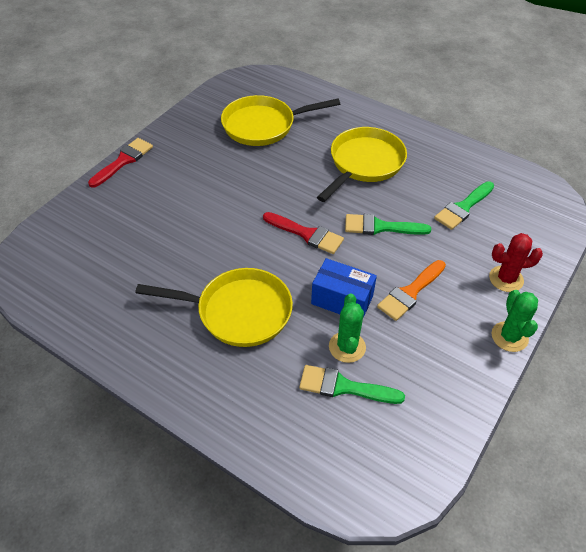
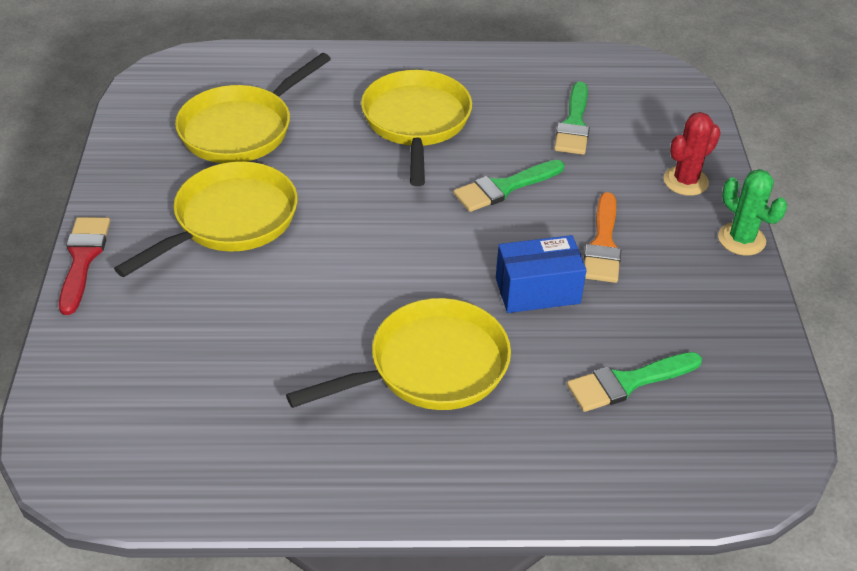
camera: 35 degrees left, 5 degrees down
(211, 174) = (230, 220): none -> yellow pan
(307, 234) = (426, 236): red brush -> none
(347, 347) = (591, 339): green cactus -> none

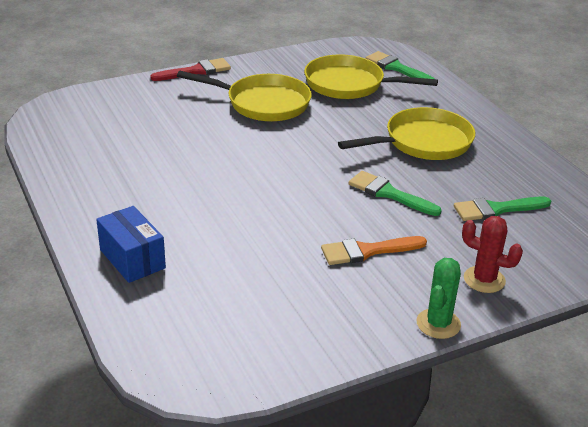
camera: 65 degrees right, 10 degrees down
(430, 367) = (189, 203): yellow pan -> none
(537, 291) = (292, 231): blue box -> blue box (132, 259)
(627, 382) = (228, 290): green brush -> green brush (396, 68)

